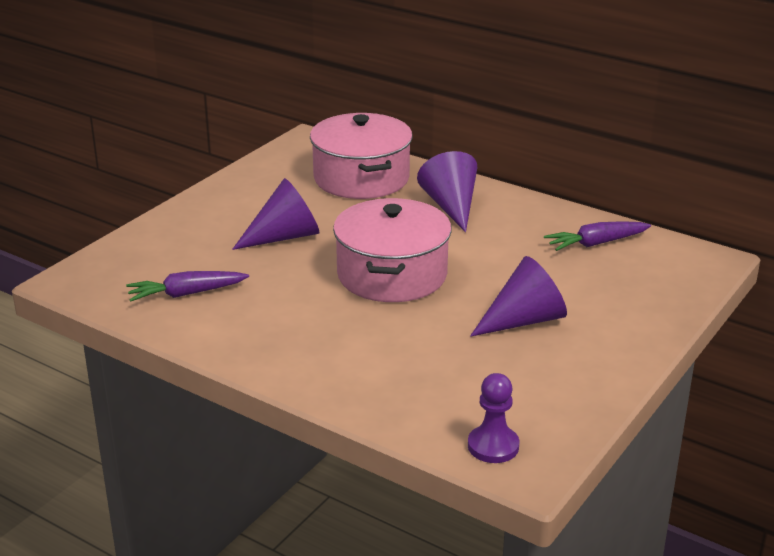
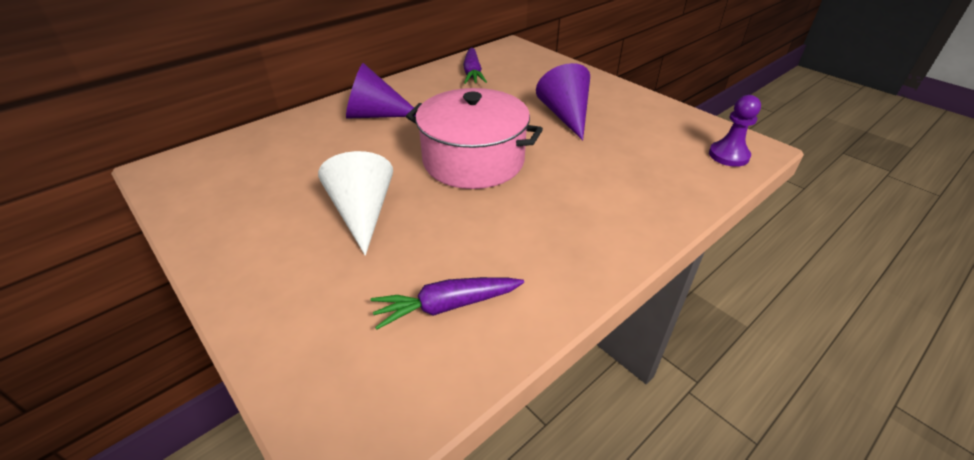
camera: 75 degrees left, 10 degrees up
(186, 294) = (447, 306): purple carrot -> purple carrot turned 75 degrees clockwise
(284, 236) = (362, 213): purple cone -> white cone
(361, 178) = (282, 149): pink pot -> none

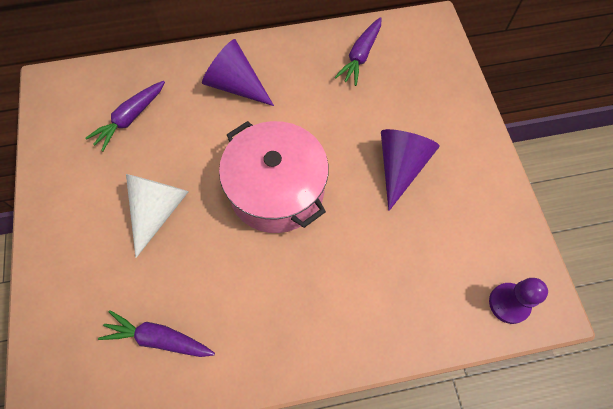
camera: 30 degrees right, 25 degrees up
(279, 164) = (130, 118): none -> purple carrot

